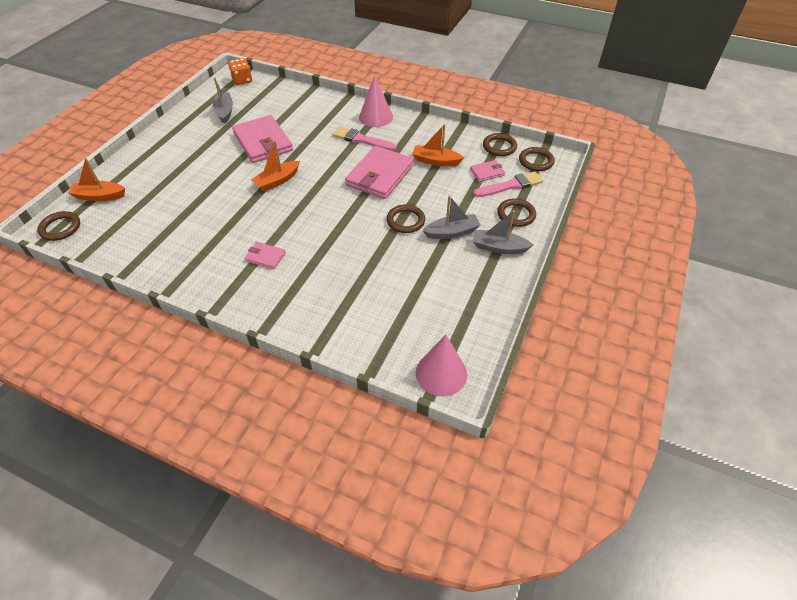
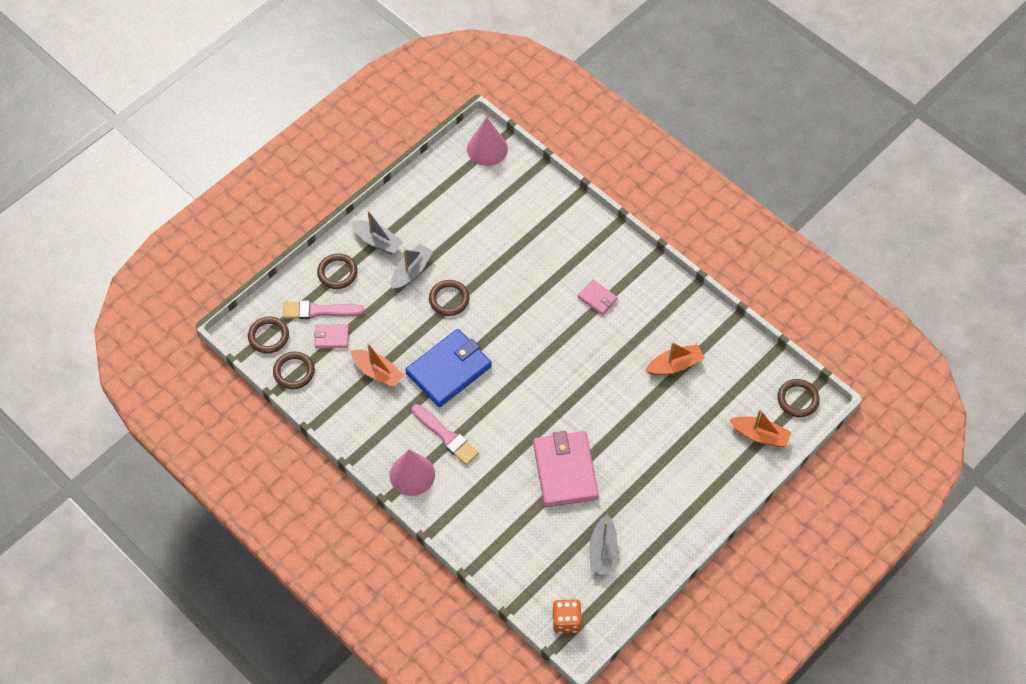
camera: 160 degrees left, 10 degrees up
(277, 181) = (563, 397): orange boat -> orange boat (674, 365)
(380, 175) = (449, 370): pink wallet -> blue wallet
(452, 232) = (411, 272): grey boat -> grey boat turned 120 degrees clockwise

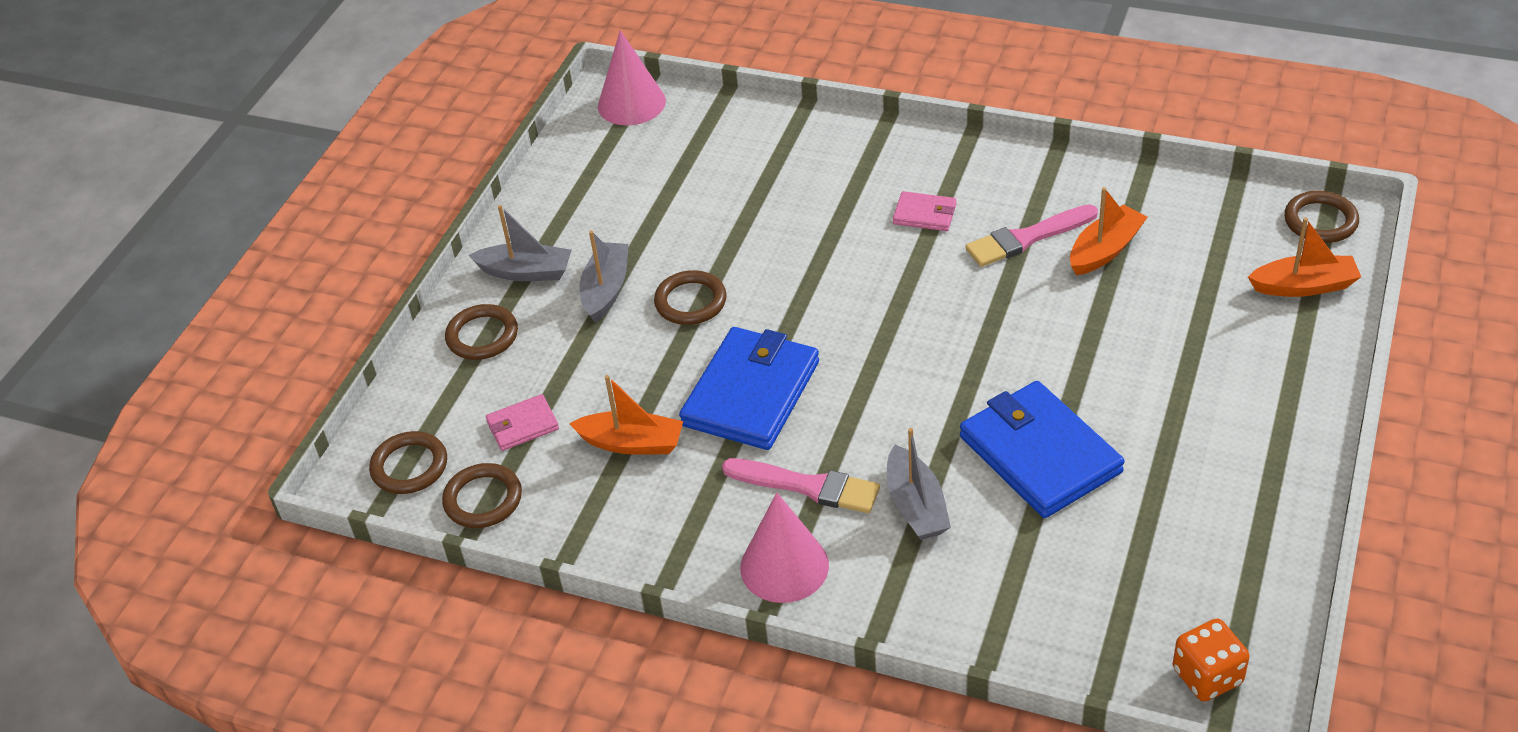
camera: 20 degrees left, 15 degrees down
(318, 311) = (479, 398): pink brush -> pink brush (1027, 238)
(565, 470) = (1039, 454): pink wallet -> blue wallet
(602, 550) = (1186, 542): grey boat -> grey boat (916, 505)

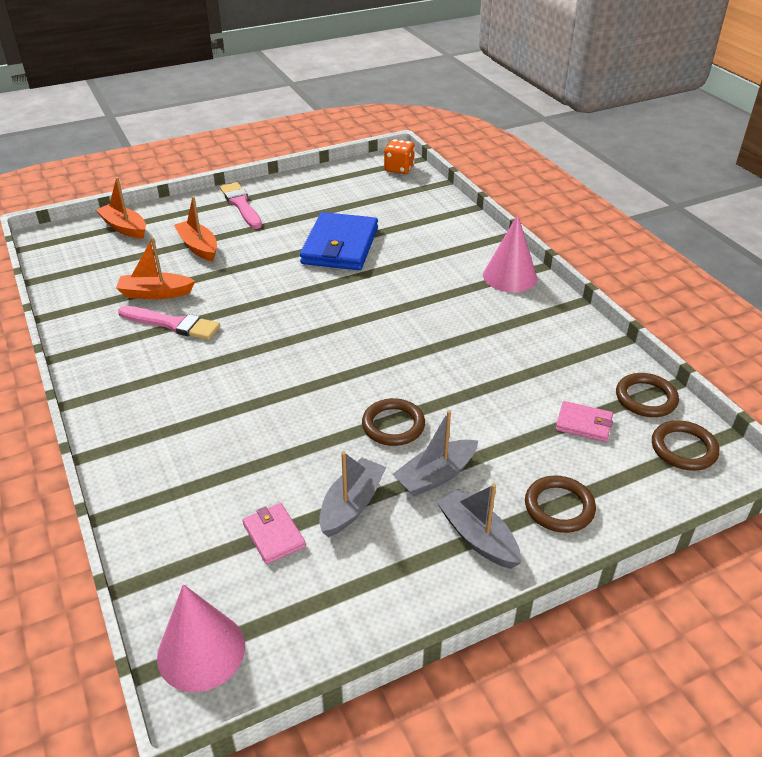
camera: 140 degrees left, 5 degrees down
(632, 443) = (525, 370): orange boat -> orange boat (198, 247)
(751, 393) = (428, 351): blue wallet -> none
(807, 486) = (458, 296): pink brush -> pink brush (241, 205)
(916, 505) = (420, 261): grey boat -> grey boat (351, 505)
(925, 214) = (189, 375): pink wallet -> pink wallet (274, 535)
(1320, 221) = (59, 242): brown ring -> none

